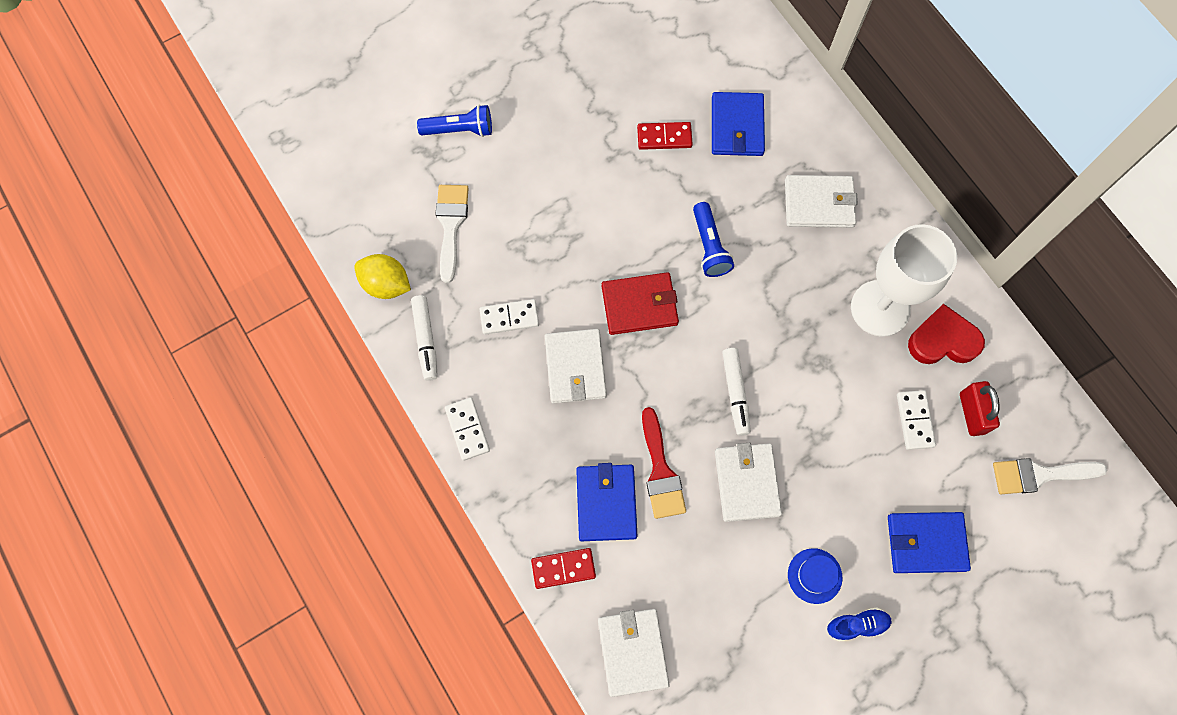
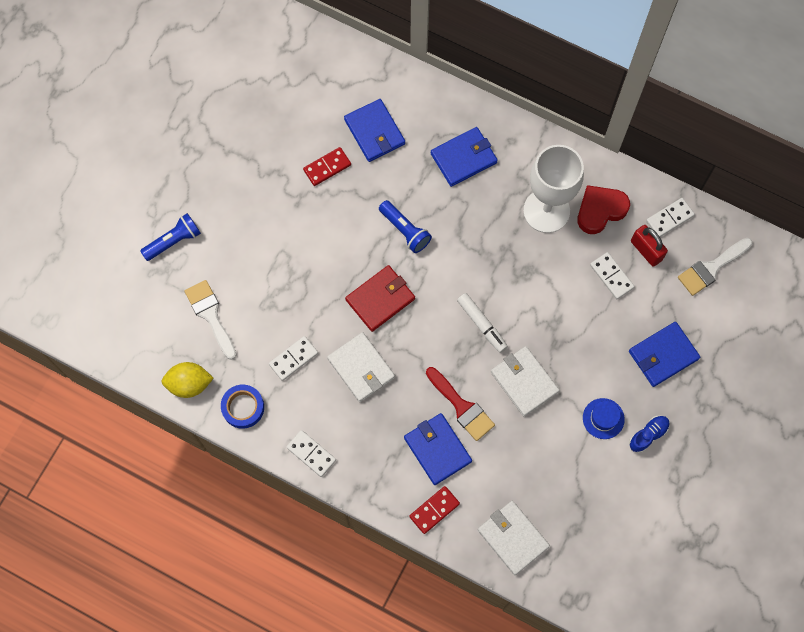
camera: 30 degrees left, 0 degrees up
(426, 339) = (243, 407): white marker -> blue tape
(819, 203) = (464, 158): white wallet -> blue wallet
(1020, 392) = (669, 218): none -> white domino

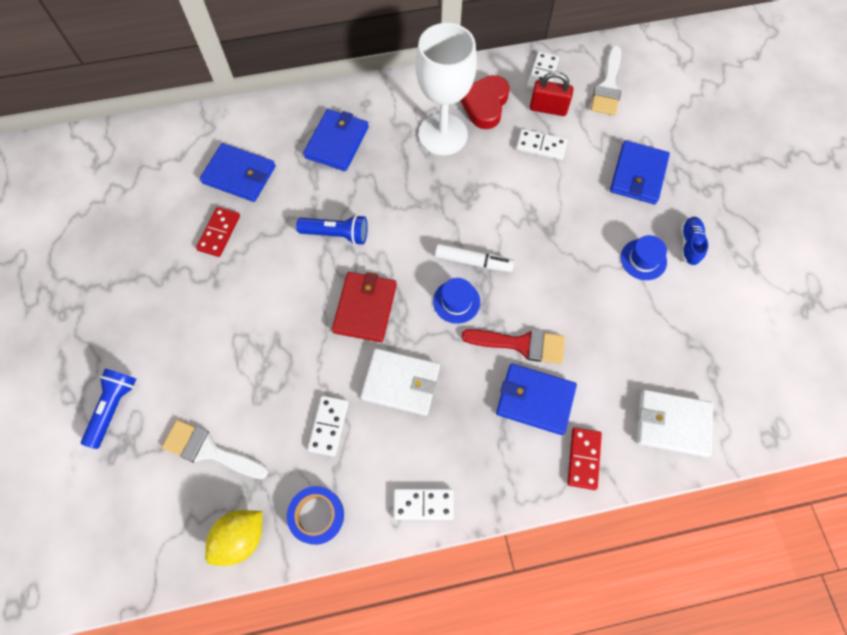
camera: 40 degrees left, 5 degrees down
(445, 343) = (456, 301): none -> blue hat
(524, 381) = (552, 280): white wallet -> none

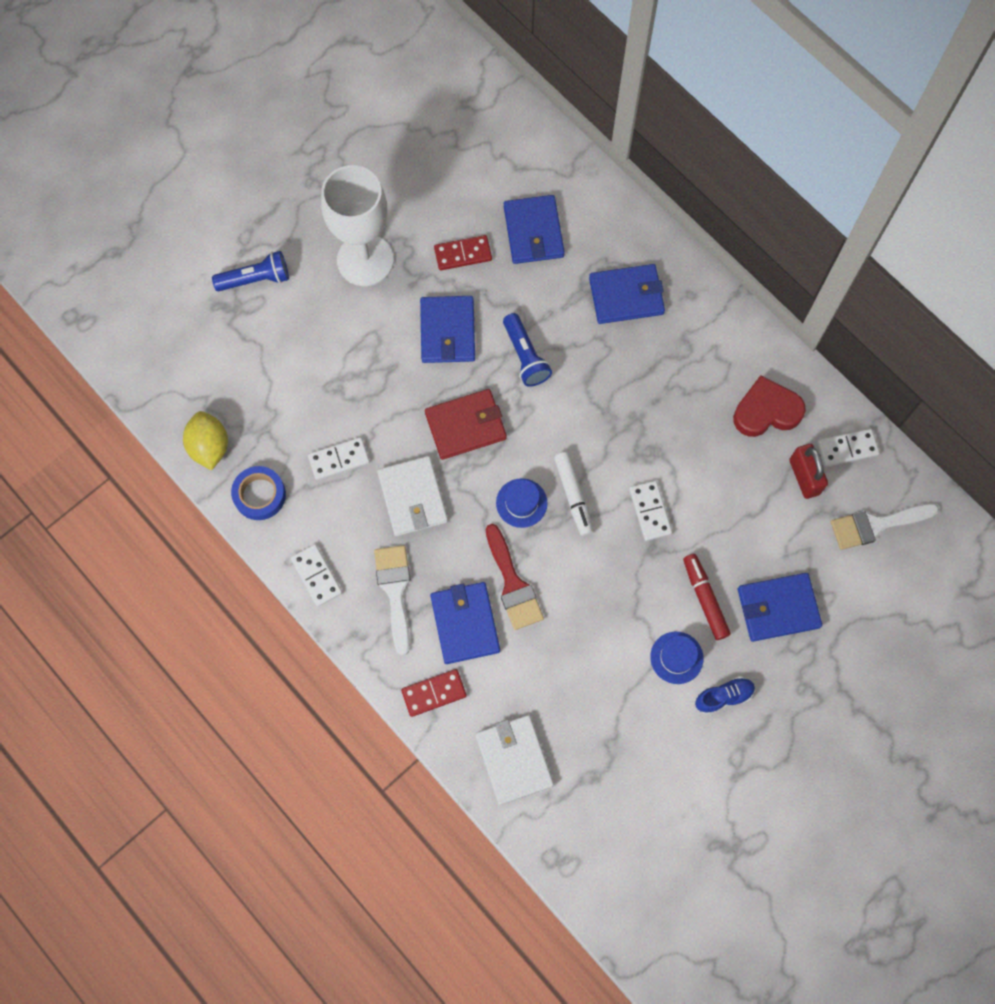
camera: 60 degrees right, 5 degrees up
(209, 450) = (264, 377): white brush -> white brush (395, 591)
(240, 538) = (209, 447): yellow lemon -> yellow lemon turned 60 degrees clockwise
(275, 279) = (447, 331): none -> blue wallet
(443, 134) = (701, 390): white goblet -> white goblet (365, 260)
(541, 146) = (750, 493): white domino -> white domino (650, 511)
(606, 217) = (704, 599): none -> red marker

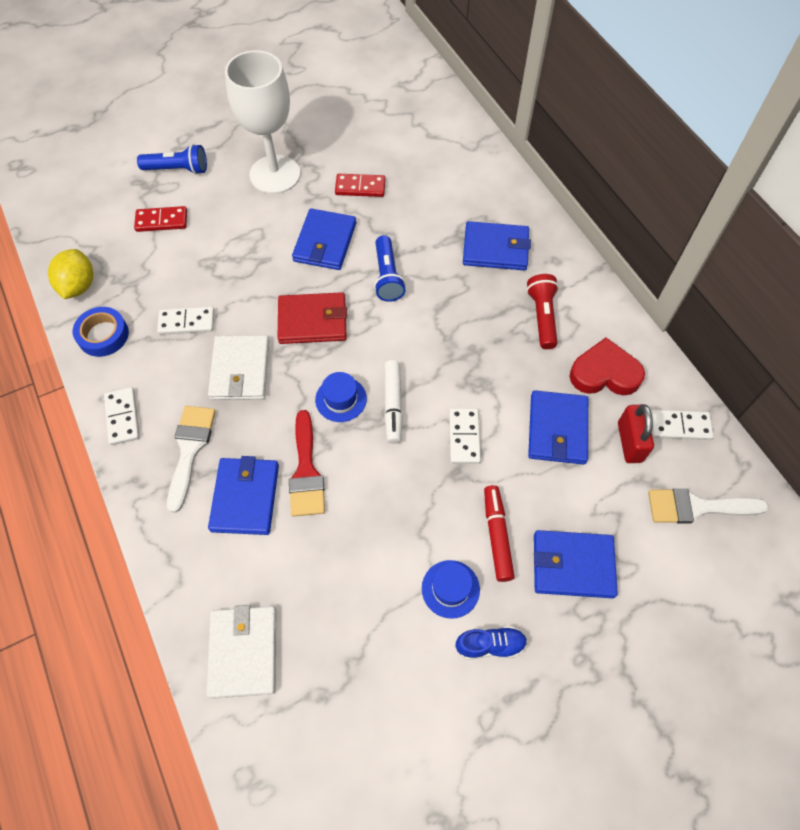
camera: 15 degrees right, 10 degrees down
(434, 693) = (188, 558): red domino -> red domino (162, 221)
(533, 232) = (427, 183): blue wallet -> blue wallet (557, 429)
(692, 364) = (542, 317): none -> red flashlight

